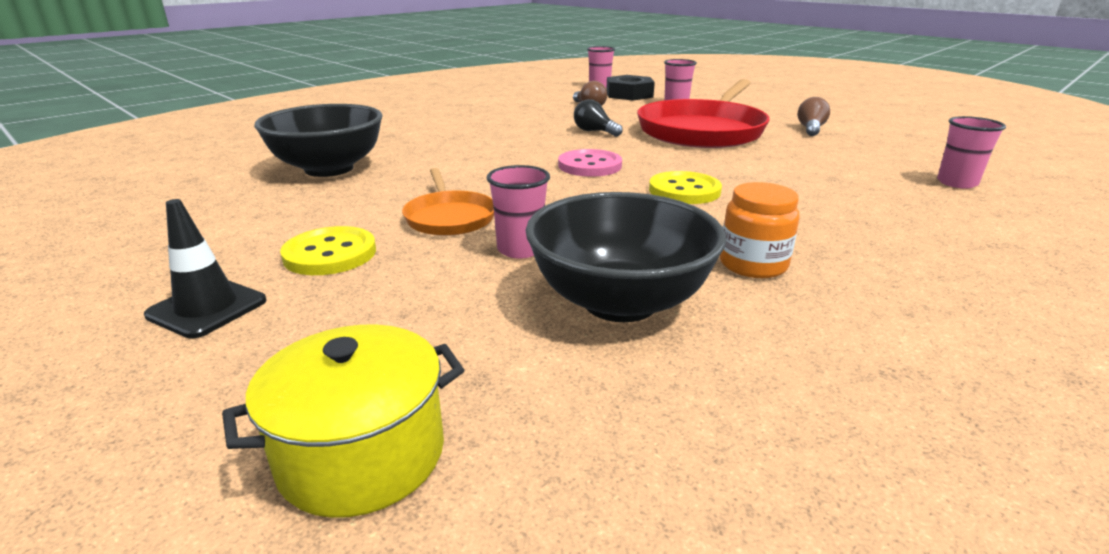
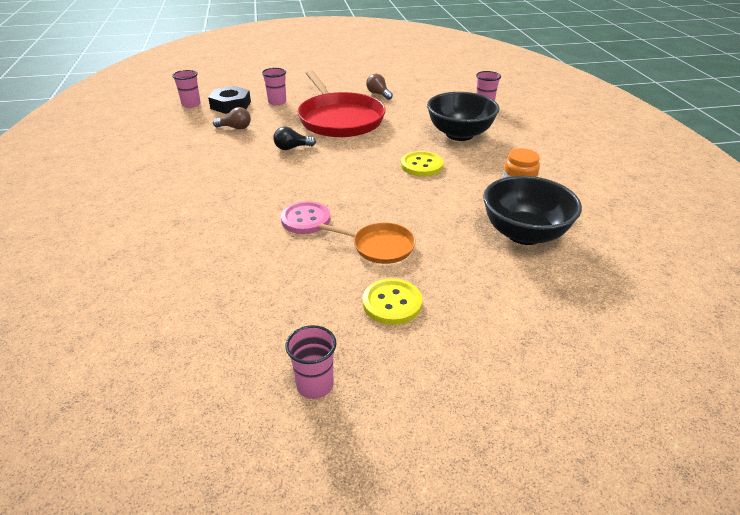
camera: 55 degrees left, 10 degrees up
(207, 308) = (428, 364): black traffic cone -> none
(329, 169) = (225, 269): black bowl -> black bowl (459, 134)
(362, 454) = (597, 337): yellow pot -> none
(520, 249) = (447, 239): pink cup -> pink cup (315, 385)
(589, 166) = (351, 174): pink button -> pink button (305, 219)

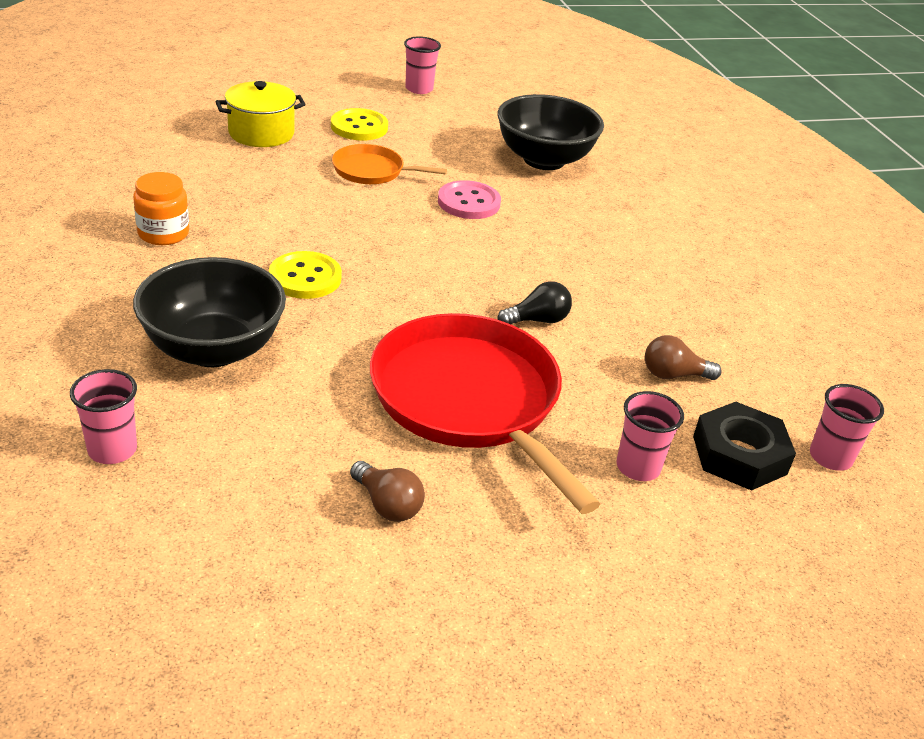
camera: 170 degrees right, 0 degrees up
(487, 287) = (261, 133): none -> yellow pot
(524, 234) = (191, 176): black bowl -> black bowl (544, 160)

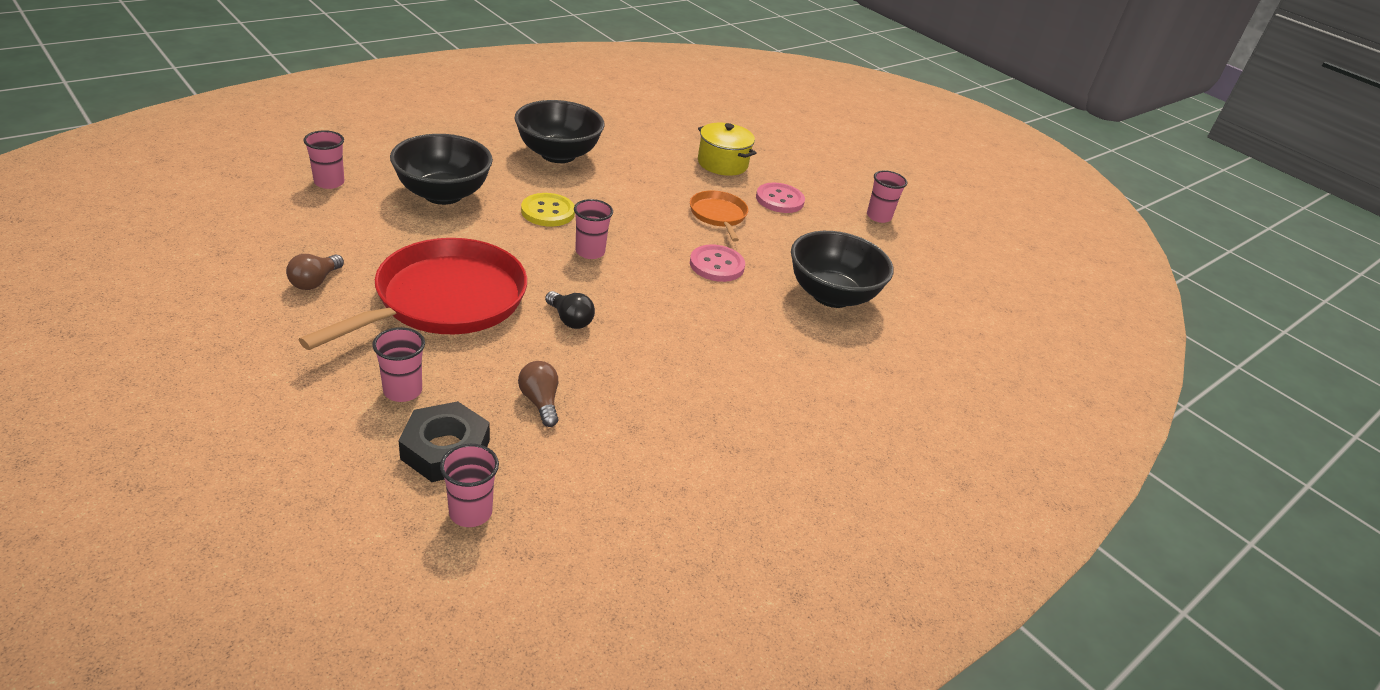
camera: 65 degrees right, 0 degrees up
(163, 233) = (558, 154): orange jar -> black bowl
(359, 127) = (779, 200): yellow button -> pink button
(409, 272) = (590, 252): none -> pink cup

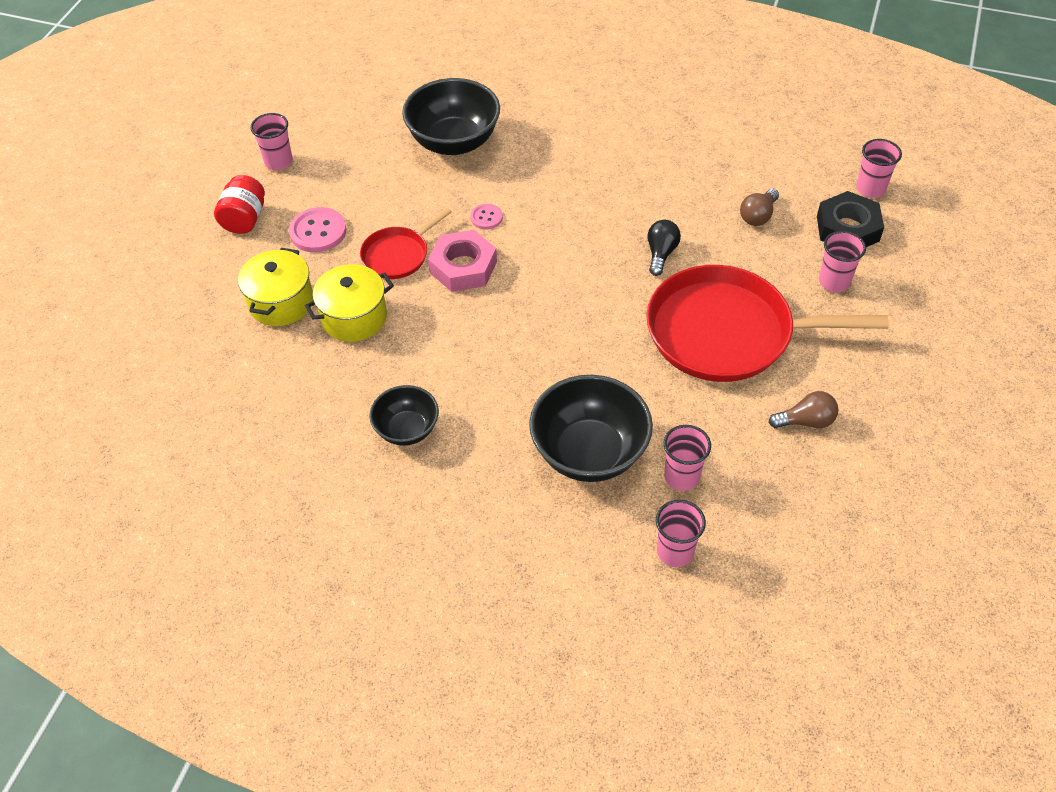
camera: 115 degrees left, 15 degrees up
(548, 212) = (529, 362): yellow button -> none
(558, 154) = (407, 429): black bowl -> black bowl, size x0.58
(590, 252) = (559, 297): pink cup -> pink cup (681, 477)
(673, 232) = (463, 267): none -> pink nut
(676, 178) = (354, 317): none -> yellow pot
(716, 265) = (486, 217): pink button -> pink button, size x0.58
(718, 215) = (398, 255): orange pan -> red pan
(823, 183) = (244, 219): none -> red jar

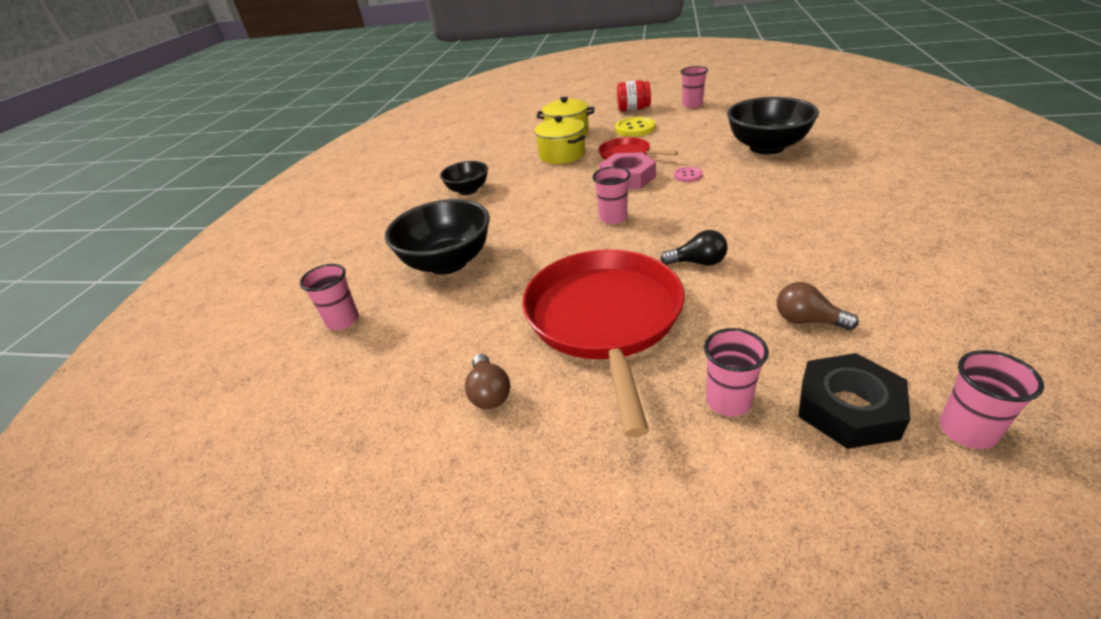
camera: 85 degrees right, 15 degrees down
(318, 232) = (635, 128): pink button -> yellow button
(681, 477) = (420, 314): pink cup -> pink cup (613, 218)

